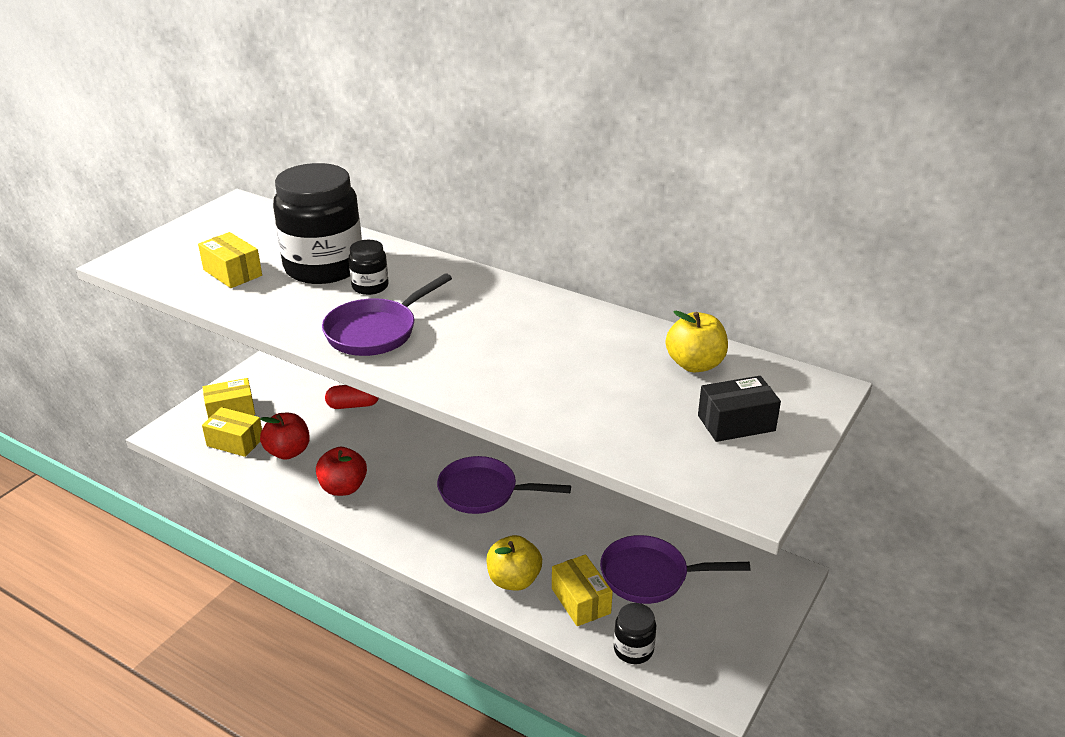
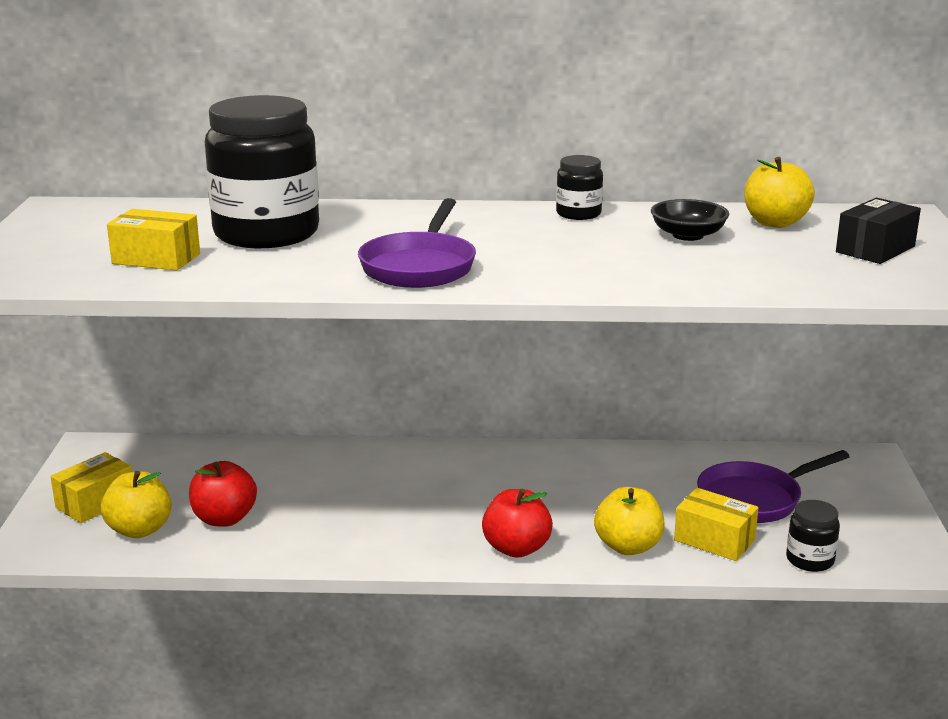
camera: 30 degrees left, 10 degrees down
(235, 442) = (139, 530): yellow box -> yellow apple
(343, 488) = (337, 530): red apple -> red apple (516, 548)
(353, 405) = (255, 454): red capsule -> none
(370, 286) = (350, 237): black jar -> black jar (578, 214)
(483, 492) = (504, 485): purple pan -> none
(605, 357) = (688, 235): none -> black bowl

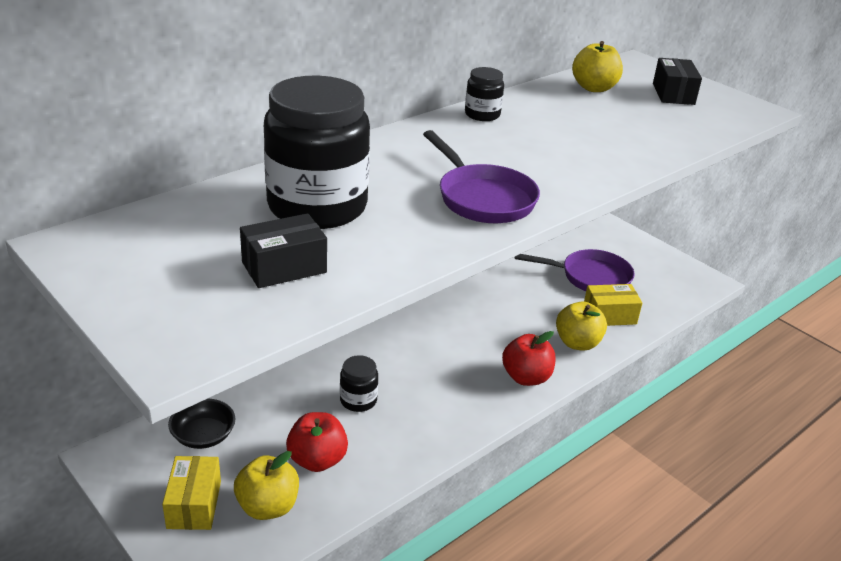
camera: 45 degrees left, 10 degrees up
(156, 258) = (284, 267): yellow box -> black box
(688, 235) = (572, 113): black bowl -> black bowl (203, 436)
(754, 499) = (590, 277): purple pan -> purple pan turned 105 degrees counterclockwise
(810, 560) = (664, 305): black jar -> black jar (358, 400)

